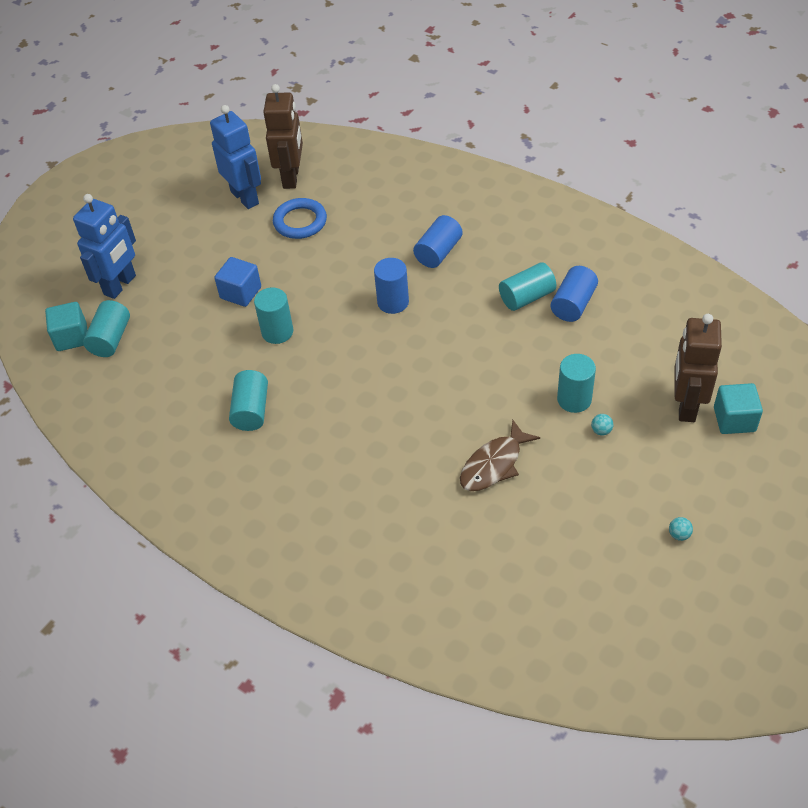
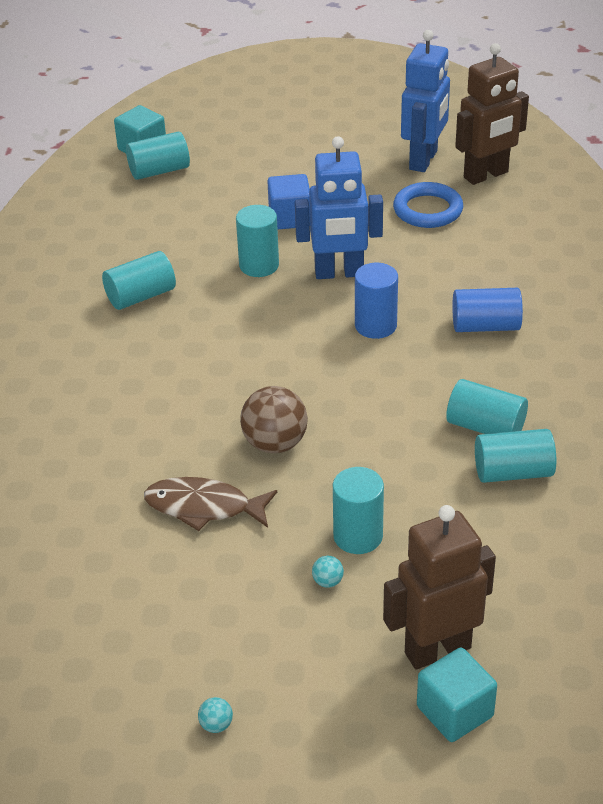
camera: 55 degrees right, 10 degrees down
(120, 285) = (231, 144): blue robot -> blue robot (339, 273)
(463, 403) = (275, 443): none -> brown ball
(573, 304) = (513, 472): blue cylinder -> turquoise cylinder

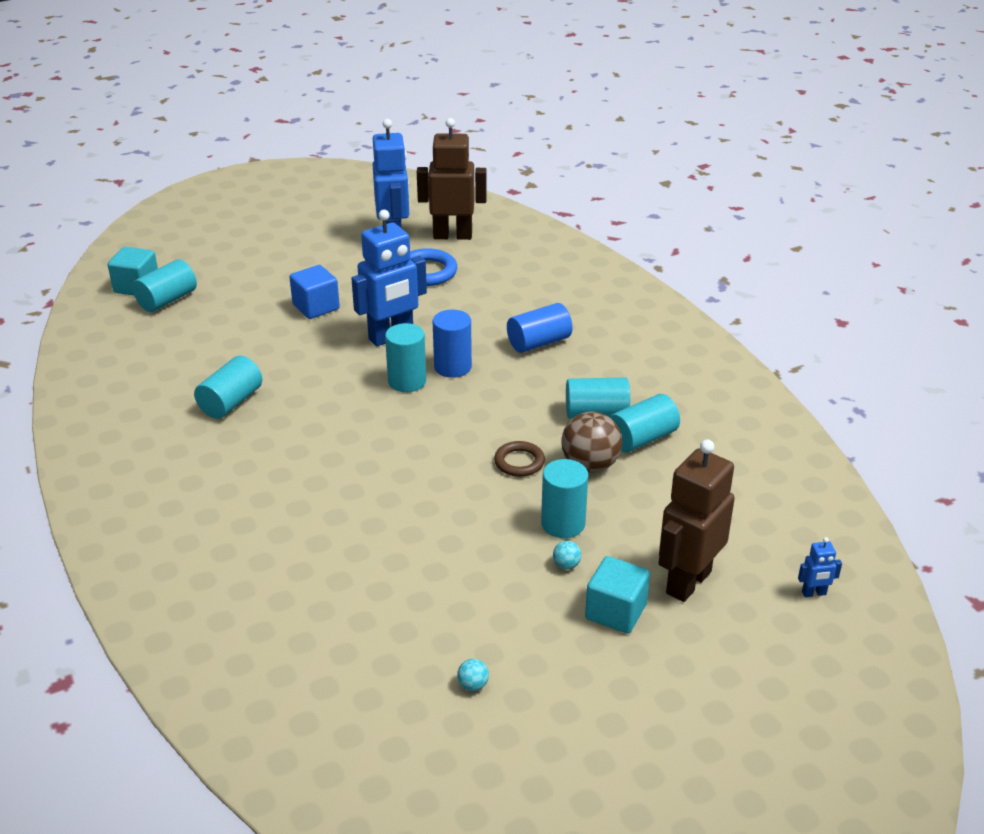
camera: 30 degrees left, 5 degrees down
(204, 507) = (420, 546): brown fish -> none
(216, 725) = (564, 705): turquoise ball -> turquoise ball (473, 685)
(259, 265) = (318, 350): turquoise cylinder -> turquoise cylinder (407, 381)
(275, 443) = (441, 479): brown ball -> brown ball (590, 465)
(364, 453) = (519, 462): none -> brown ring
(454, 711) = (735, 620): turquoise cube -> turquoise cube (616, 612)
(486, 175) = (452, 235): brown robot -> brown robot turned 120 degrees counterclockwise
(565, 718) = (814, 593): none -> blue robot

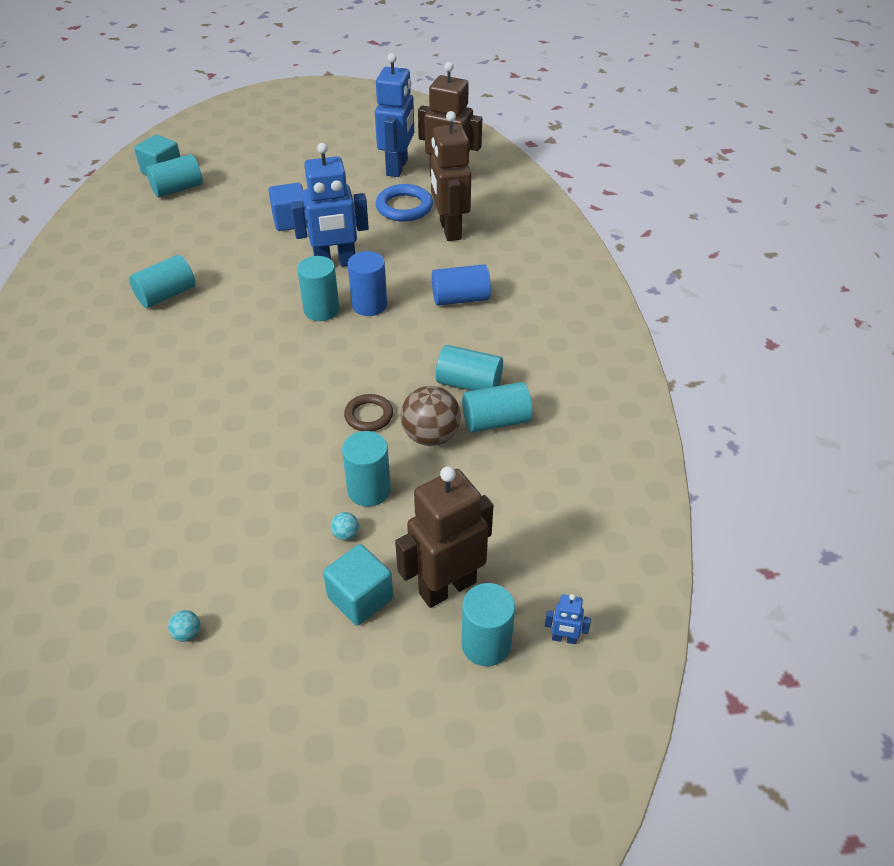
camera: 20 degrees right, 10 degrees up
(486, 284) = (449, 230): none -> brown robot
(751, 616) = (486, 644): none -> turquoise cylinder

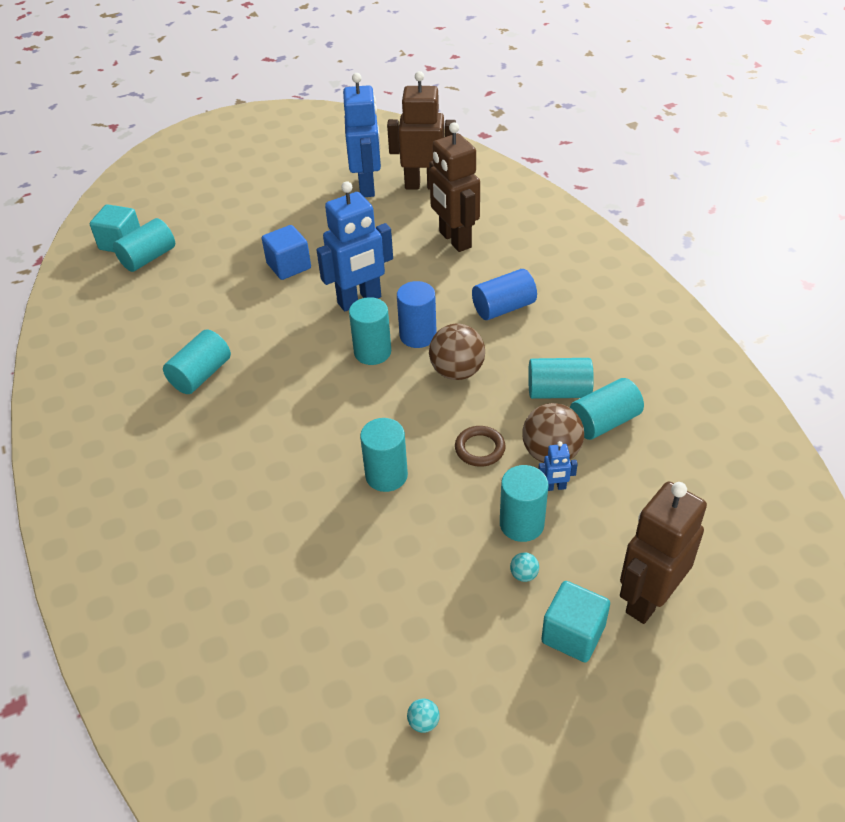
camera: 15 degrees left, 0 degrees up
(386, 344) = (457, 371): none -> brown ball
(404, 207) = (397, 226): blue ring -> none
(486, 644) = (714, 643): turquoise cylinder -> turquoise cylinder (386, 475)
(564, 638) = (780, 616): blue robot -> blue robot (555, 487)

